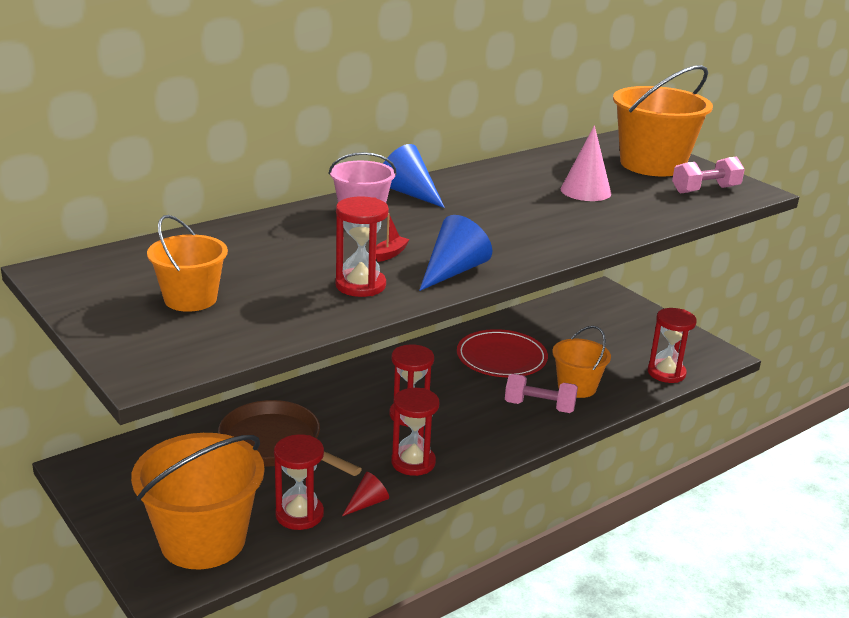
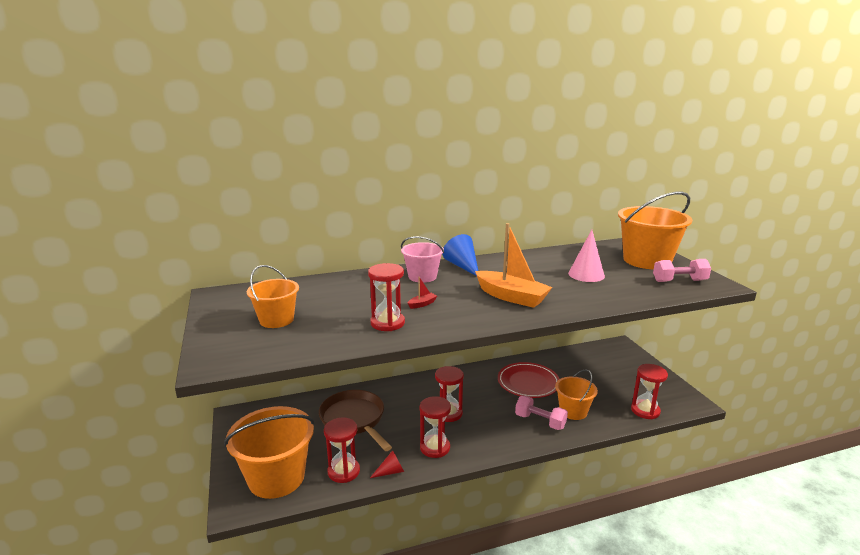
camera: 20 degrees right, 5 degrees down
(453, 271) = (456, 320): blue cone -> none
(506, 231) = (511, 297): none -> orange boat

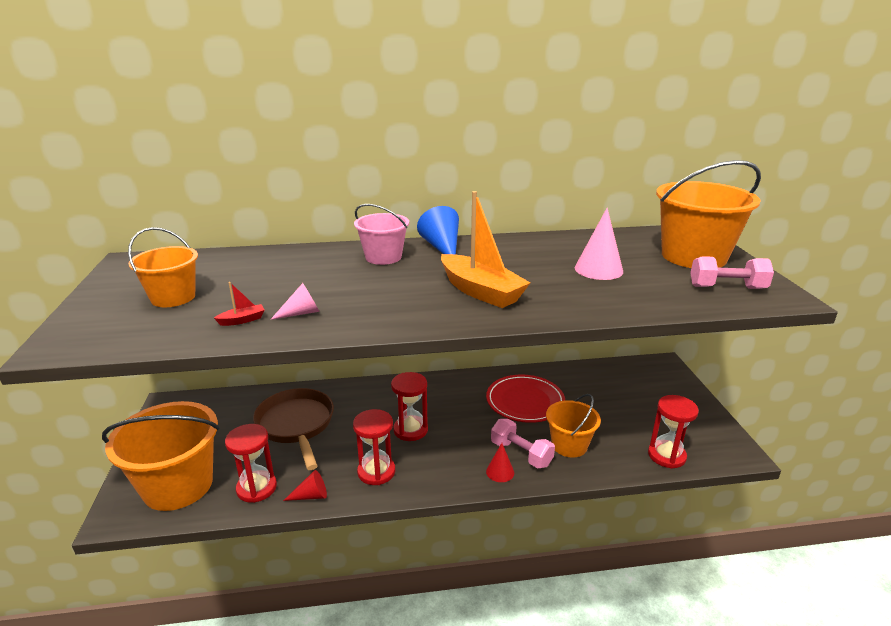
camera: 10 degrees right, 5 degrees up
(387, 323) = (301, 313): red hourglass -> pink cone
(422, 304) = (360, 292): red boat -> red boat (242, 320)
(529, 436) = (500, 472): none -> red cone

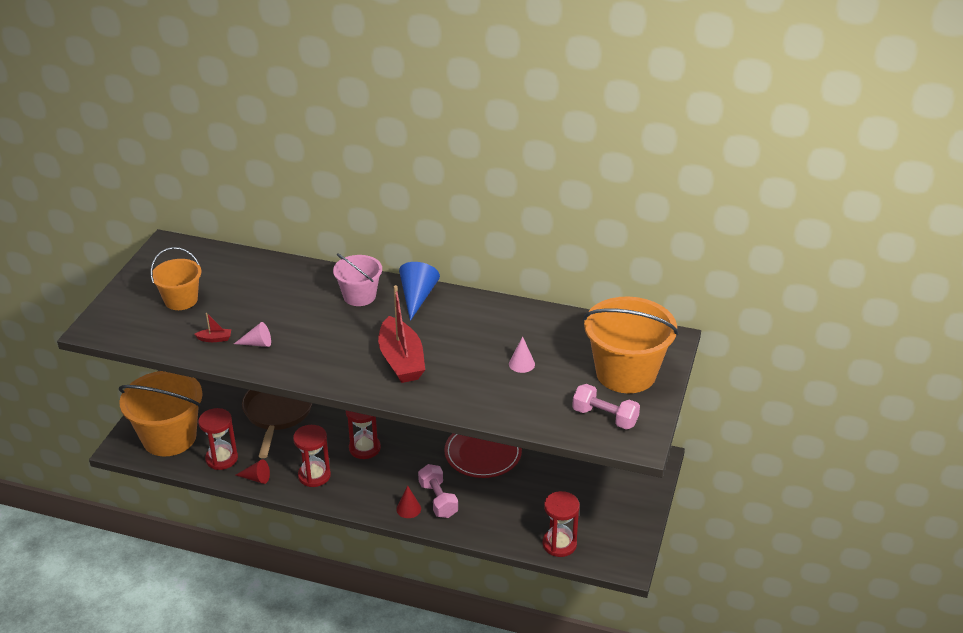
camera: 25 degrees right, 10 degrees up
(480, 291) = (401, 360): orange boat -> red boat
(569, 445) = (485, 506): orange bucket -> none
(598, 269) = (521, 364): pink cone -> pink cone, size x0.60

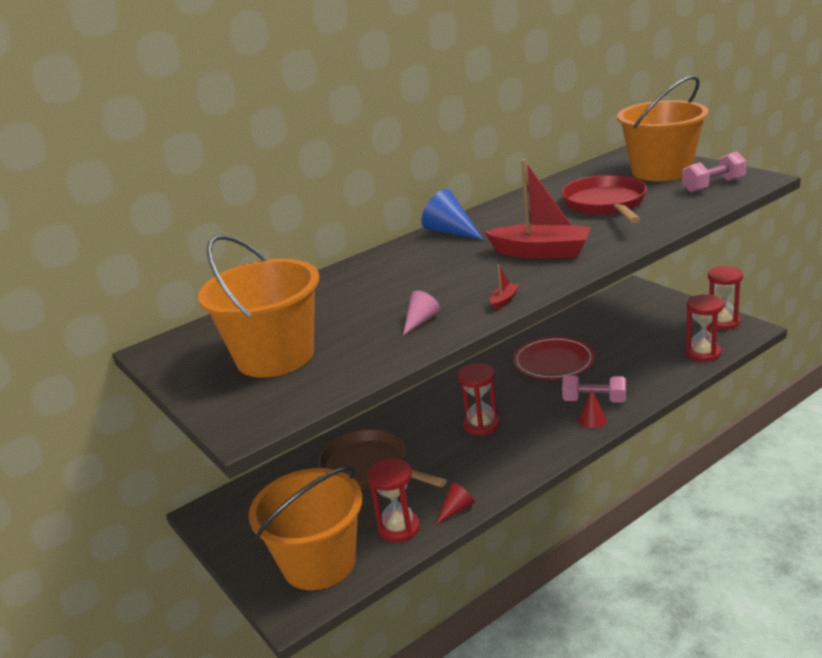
camera: 50 degrees left, 10 degrees down
(181, 300) = (275, 356): orange bucket -> orange bucket, size x1.72
(215, 339) = (379, 345): red boat -> red boat (504, 301)
(314, 475) = (491, 467): red hourglass -> red hourglass (722, 322)
(359, 296) = (412, 257): pink bucket -> none
(521, 364) = (606, 204): pink cone -> red pan

